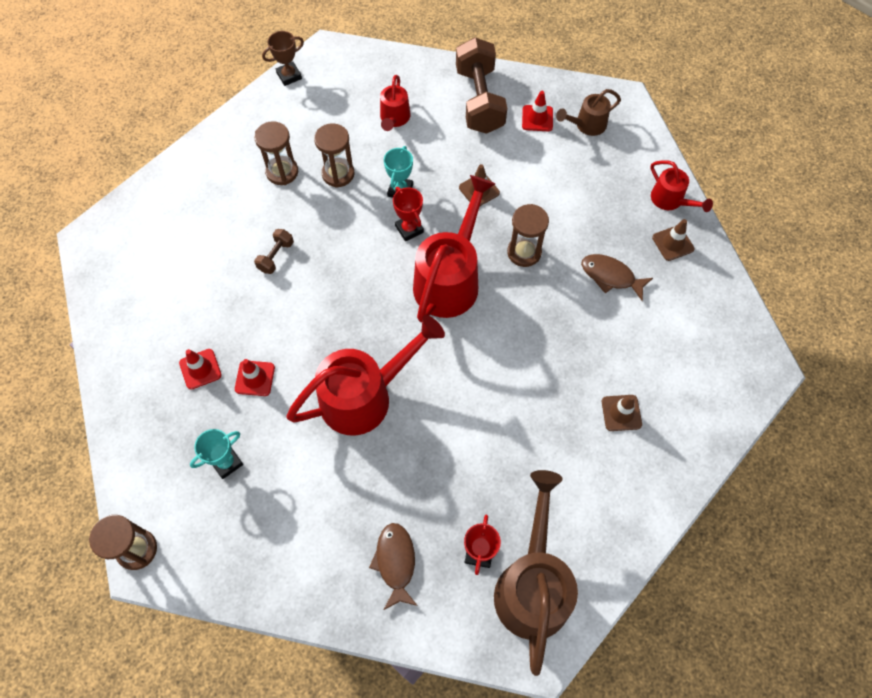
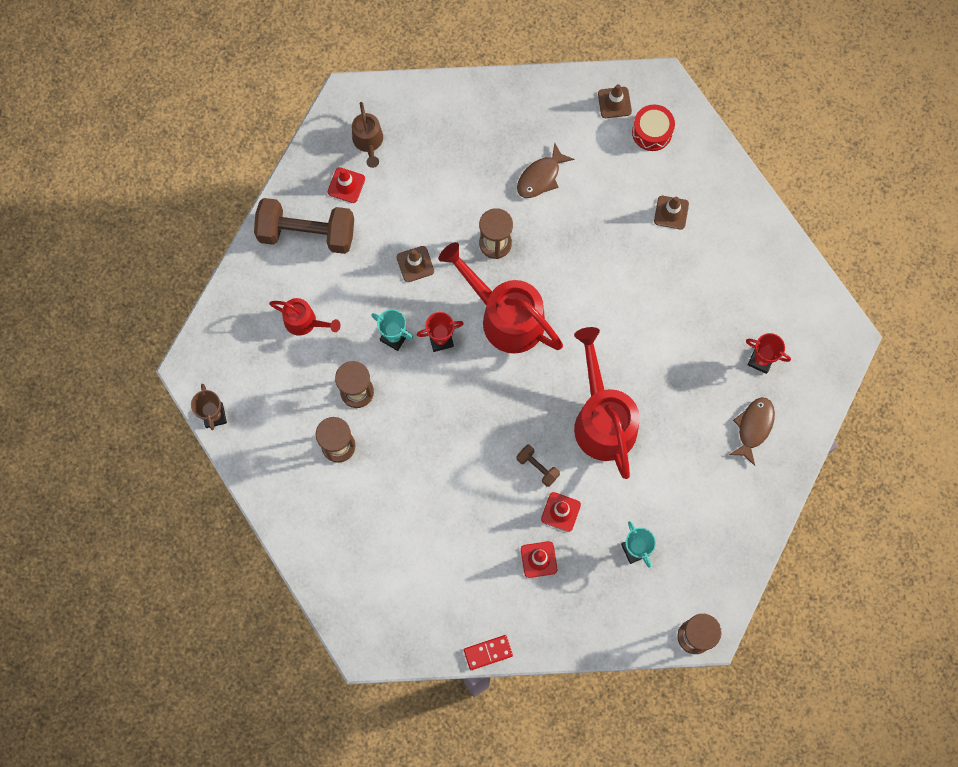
camera: 75 degrees left, 10 degrees up
(97, 344) = (488, 652): none -> red domino
(276, 256) = (437, 470): brown dumbbell -> brown dumbbell (537, 467)
(395, 562) = (753, 427): brown fish -> brown fish turned 105 degrees clockwise
(533, 583) = (794, 326): brown watering can -> none
(670, 201) = (476, 98): red watering can -> none
(673, 243) = (521, 112): brown traffic cone -> brown traffic cone (614, 102)
(706, 372) = (652, 132): none -> red drum

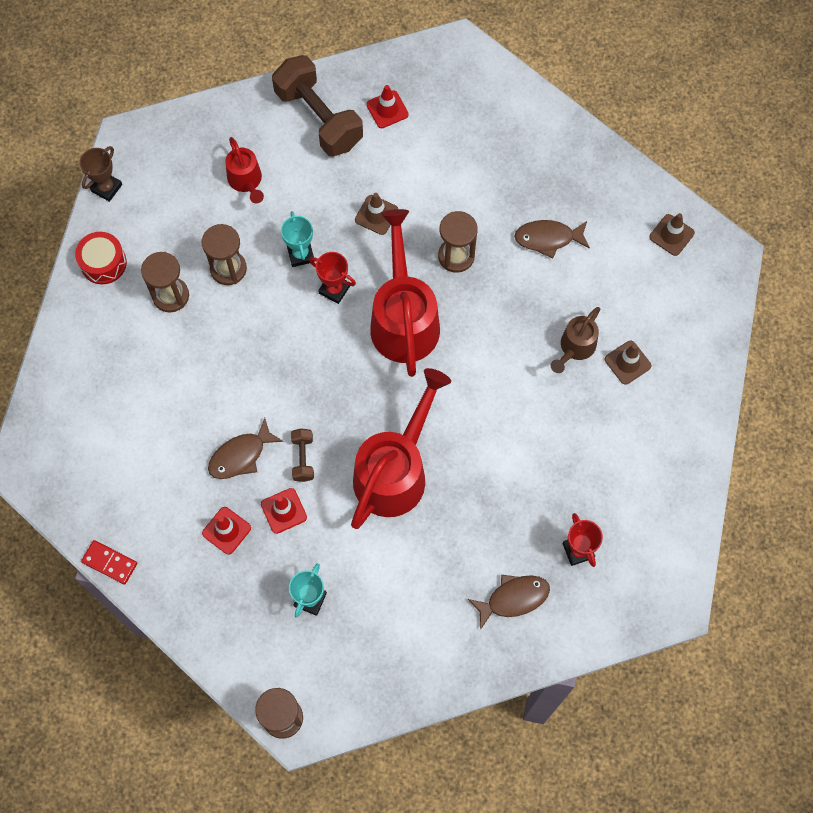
camera: 45 degrees right, 5 degrees down
(368, 142) = (439, 93): brown watering can -> brown watering can (575, 348)
(497, 504) = (240, 456): none -> brown fish
(652, 132) = (679, 285): red drum -> red drum (103, 263)

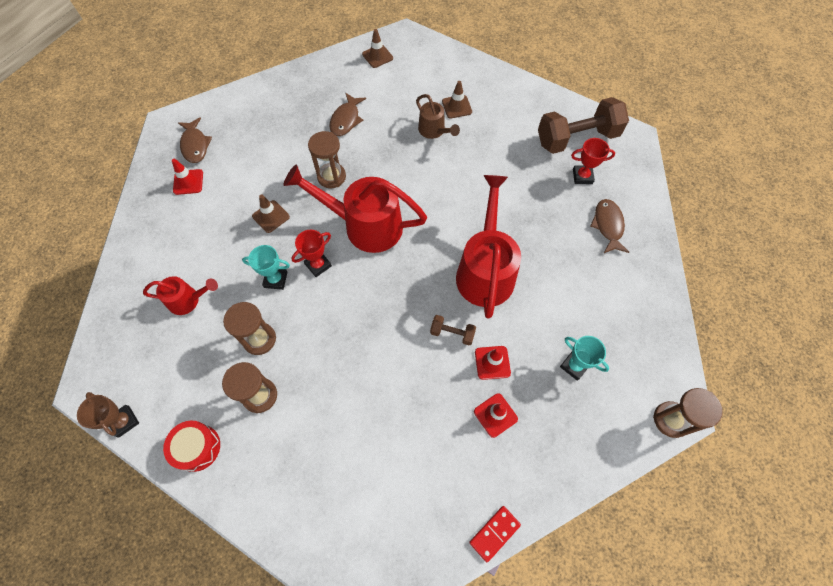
camera: 70 degrees left, 5 degrees down
(240, 456) = (432, 382): brown fish -> brown fish (195, 145)
(319, 118) = (166, 229): brown dumbbell -> brown dumbbell (577, 138)
(396, 470) = (485, 269): red watering can -> red watering can turned 45 degrees clockwise

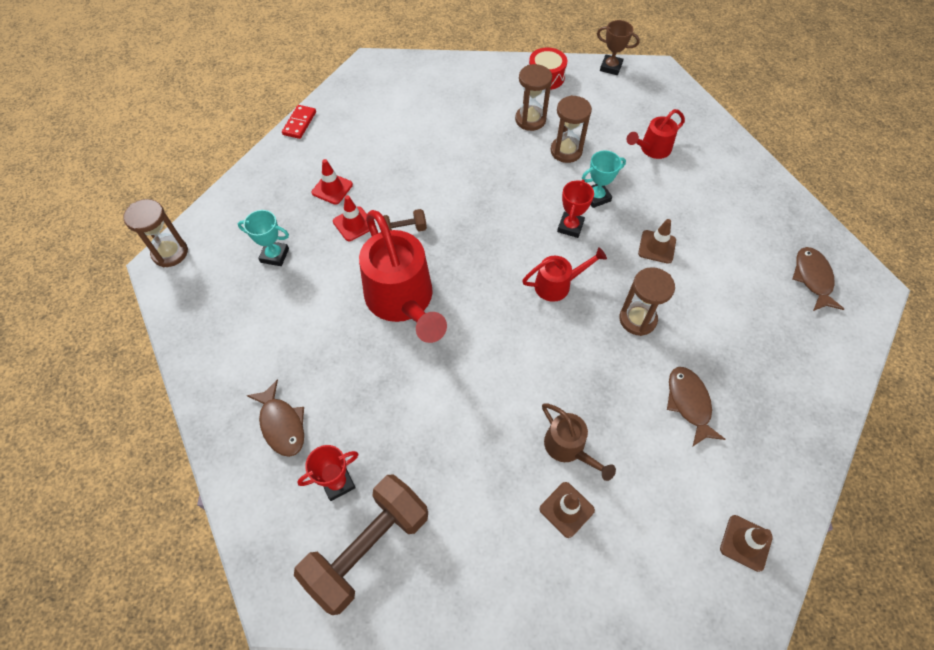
camera: 150 degrees right, 5 degrees down
(188, 182) = (771, 238): red traffic cone -> none
(195, 145) = (812, 278): brown fish -> brown fish turned 45 degrees clockwise
(364, 225) = (558, 285): red watering can -> red watering can, size x0.52
(434, 131) = (569, 448): brown watering can -> brown watering can turned 150 degrees counterclockwise

